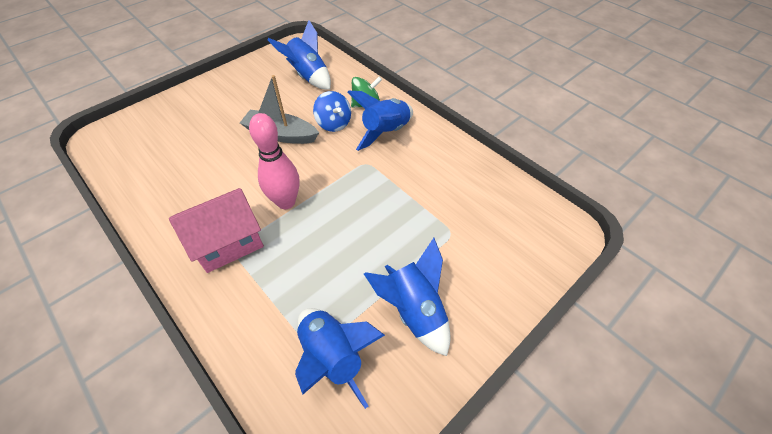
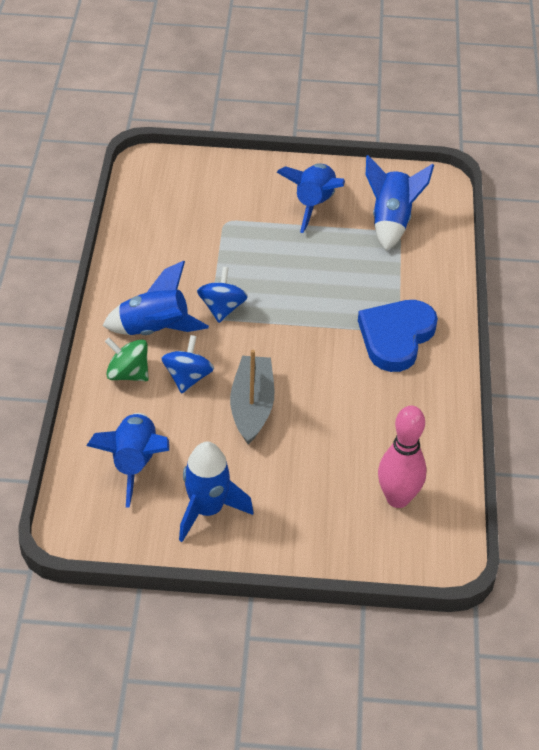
camera: 135 degrees left, 5 degrees down
(228, 242) = (396, 337): pink house -> blue heart
(250, 82) = (207, 510): none -> blue rocket
(281, 134) = (252, 406): grey boat -> grey boat turned 150 degrees counterclockwise
(286, 202) = (319, 335): pink bowling pin -> pink bowling pin (397, 498)
(367, 171) = (222, 308): none -> blue spinning top

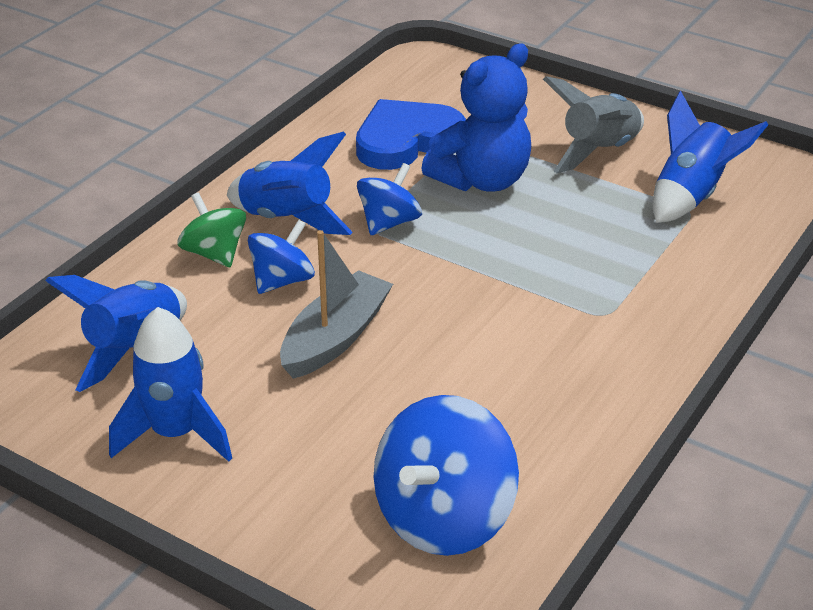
camera: 30 degrees right, 10 degrees down
(257, 254) = (482, 180): none -> blue teddy bear
(314, 204) = (599, 151): blue rocket -> grey rocket
(396, 337) = (597, 324): blue heart -> blue heart (406, 140)
(397, 498) = (444, 517): pink bowling pin -> blue spinning top

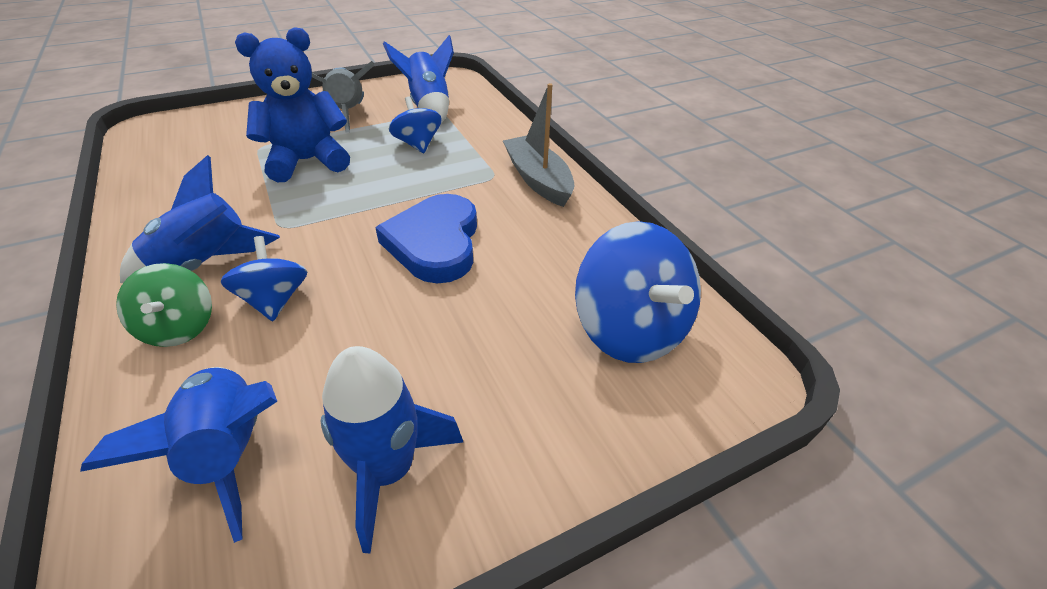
camera: 60 degrees left, 5 degrees up
(214, 253) = (179, 327): green spinning top -> green spinning top turned 105 degrees counterclockwise
(335, 338) = (380, 300): grey boat -> grey boat (538, 180)
(389, 222) = (289, 216): blue spinning top -> blue spinning top (418, 144)
(406, 140) = (215, 170): blue heart -> blue heart (435, 243)
(482, 180) = (307, 161): blue teddy bear -> blue teddy bear turned 105 degrees counterclockwise

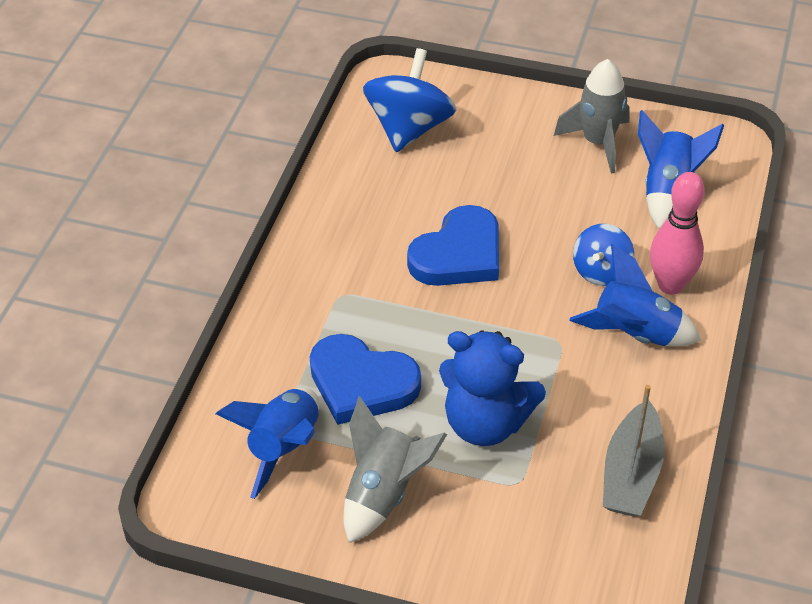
camera: 135 degrees left, 5 degrees up
(179, 327) = (670, 285): green spinning top -> pink bowling pin
(388, 470) = (597, 142): blue rocket -> grey rocket
(418, 144) = (361, 383): blue spinning top -> blue heart
(538, 180) = (311, 267): grey boat -> grey boat (631, 473)

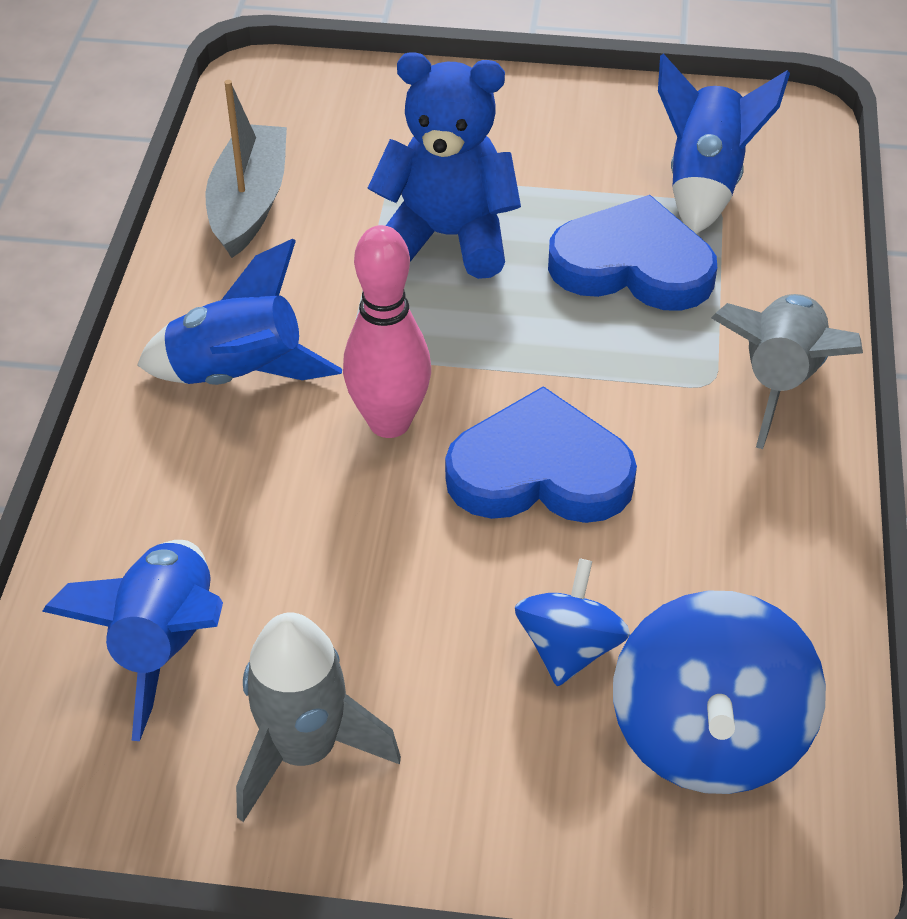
camera: 170 degrees right, 0 degrees up
(384, 493) = (560, 152): grey rocket -> grey rocket (780, 382)
(459, 254) = (540, 471): blue heart -> blue heart turned 60 degrees clockwise
(601, 271) = (293, 470): blue spinning top -> blue spinning top (569, 648)
(670, 285) = (176, 459): pink bowling pin -> pink bowling pin (389, 422)

